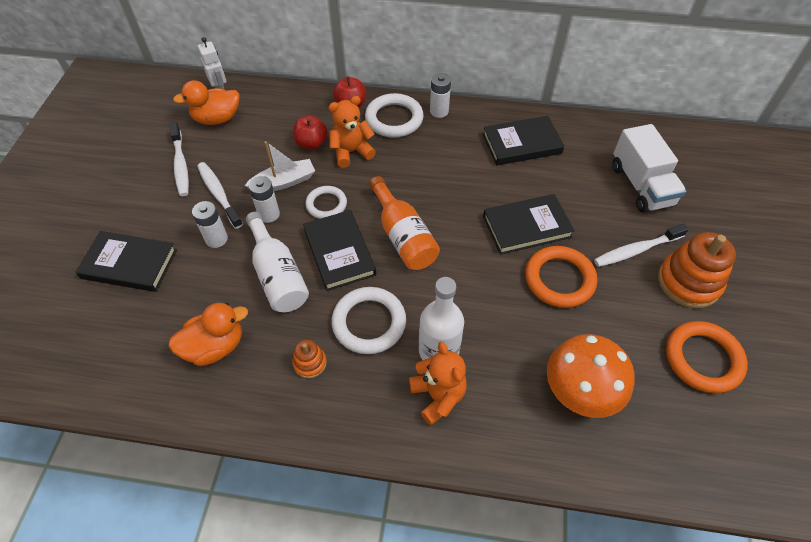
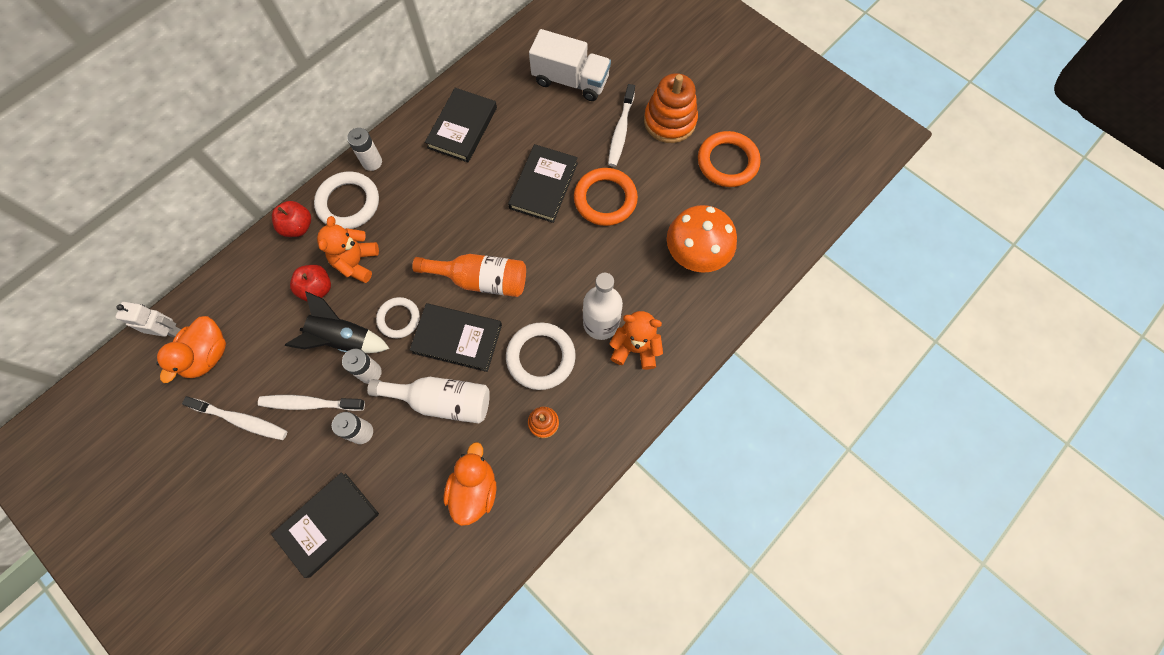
camera: 55 degrees left, 15 degrees up
(284, 182) = (343, 339): white boat -> black rocket

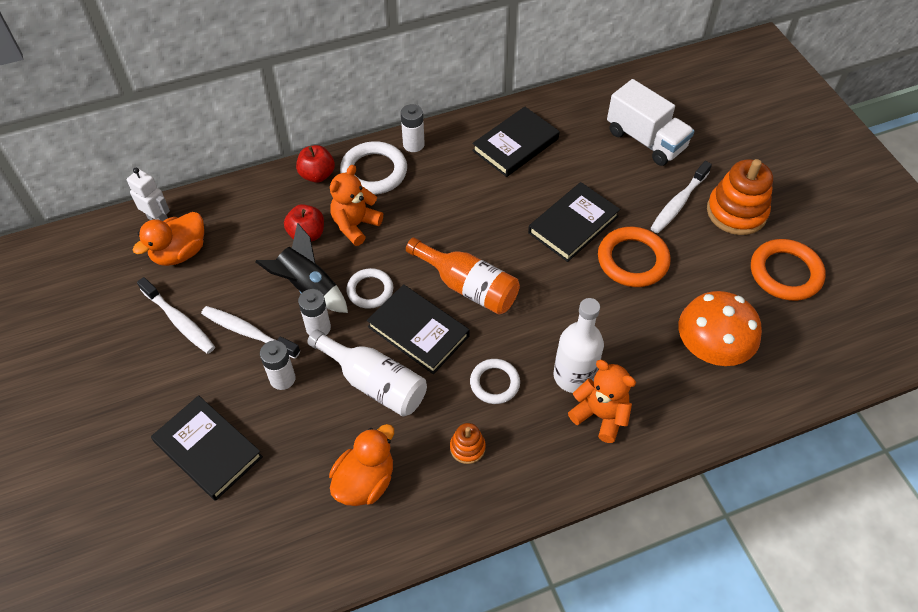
camera: 25 degrees right, 15 degrees down
(328, 524) = (208, 449): black book -> black book turned 60 degrees clockwise
(541, 357) = (494, 383): white ring -> white ring, size x0.64

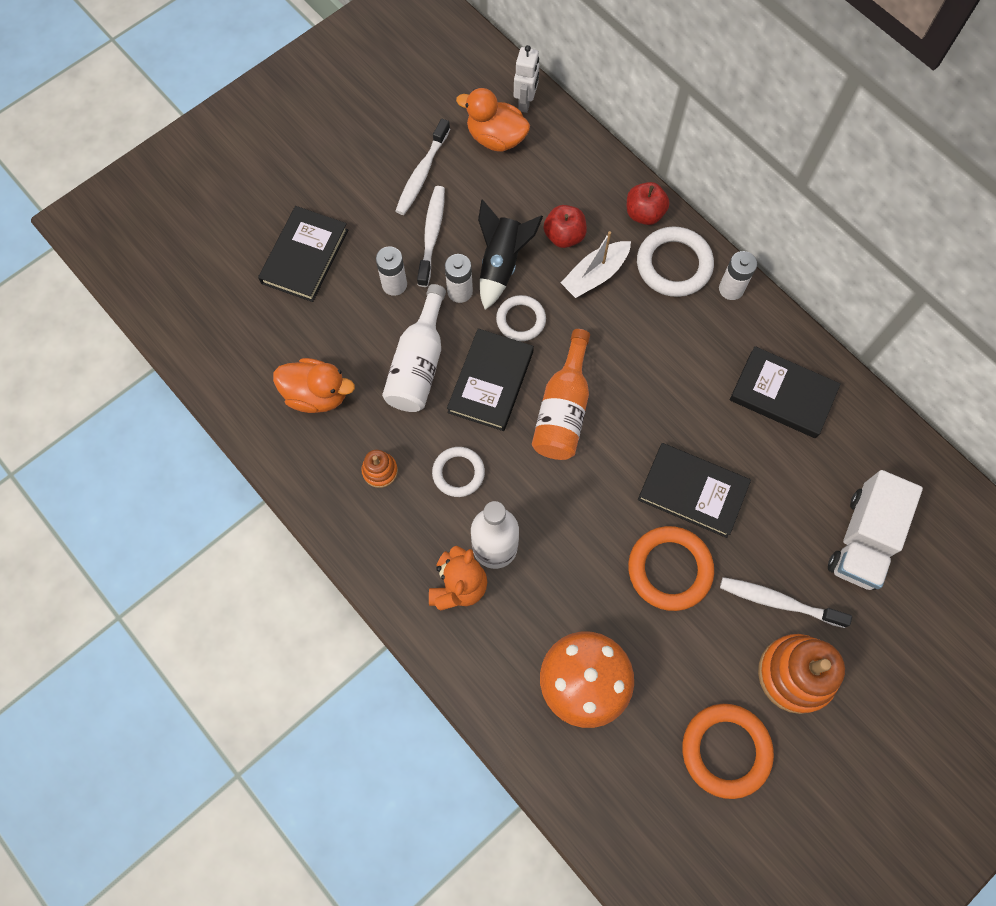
camera: 70 degrees right, 15 degrees up
(355, 225) = (595, 275): orange teddy bear -> white boat

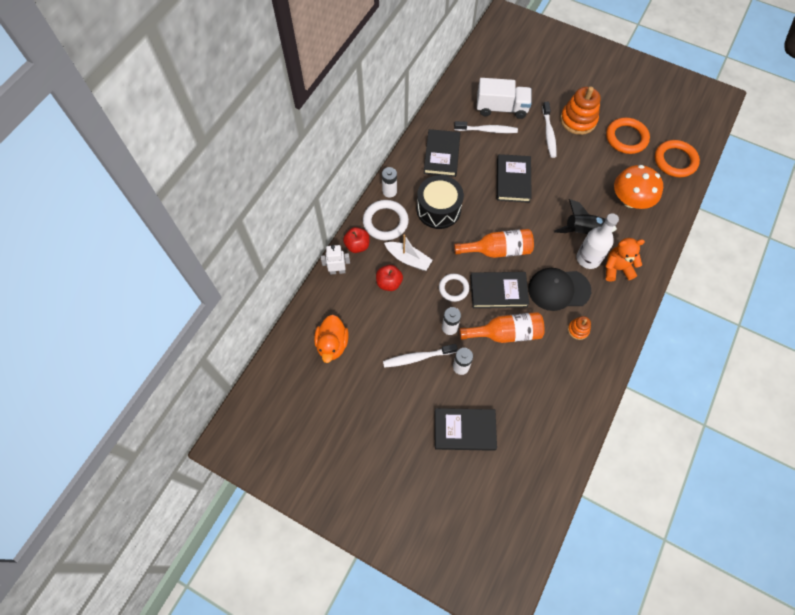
camera: 110 degrees left, 5 degrees down
(317, 394) = (551, 383): orange duck -> none
(419, 364) = (506, 333): white bottle -> orange bottle
(422, 174) = (375, 380): white toothbrush -> white toothbrush (487, 130)
(458, 473) = (558, 289): white ring -> black cap
(501, 264) = (422, 311): black rocket -> black rocket (583, 231)
(525, 102) = (298, 335): white robot -> white robot (337, 271)
(669, 569) = (557, 179): orange ring -> orange ring (675, 161)
(671, 349) = (438, 209): none -> black drum

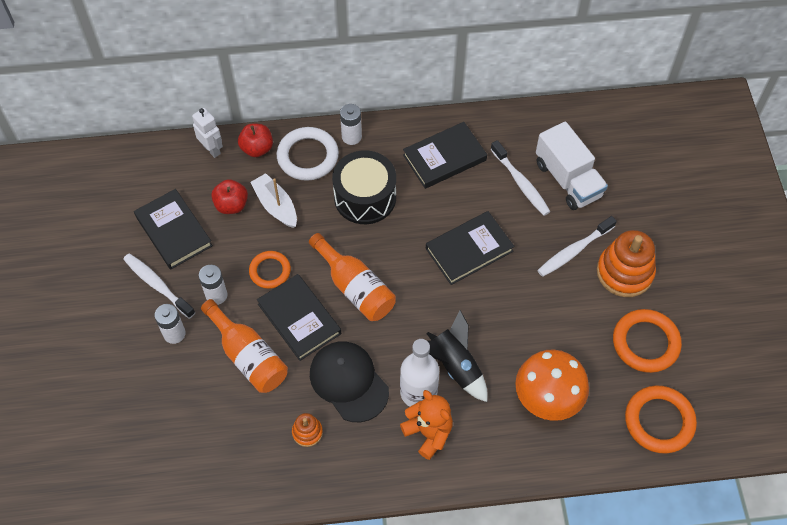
camera: 55 degrees right, 5 degrees down
(332, 344) = (120, 197): orange duck -> none
(408, 259) = (276, 206): white boat -> white boat turned 150 degrees clockwise
(453, 288) = (270, 271): white ring -> orange ring
(464, 430) = (99, 380): black book -> black book (173, 231)

